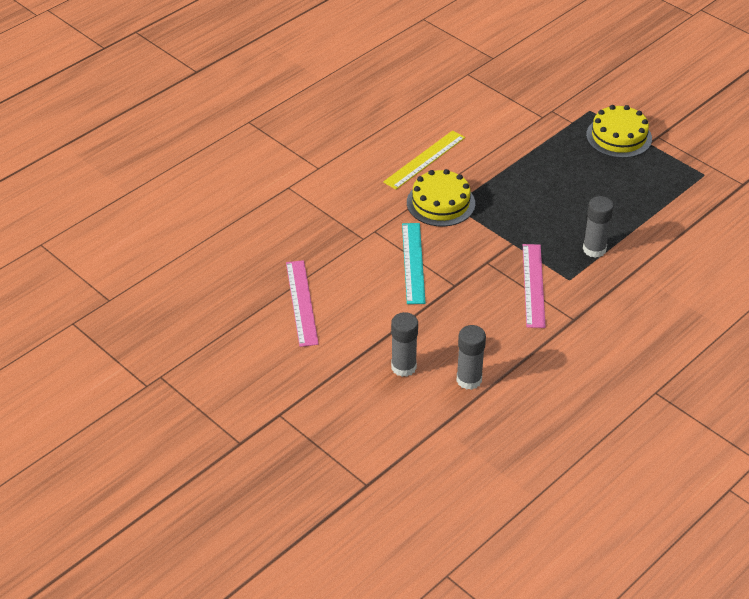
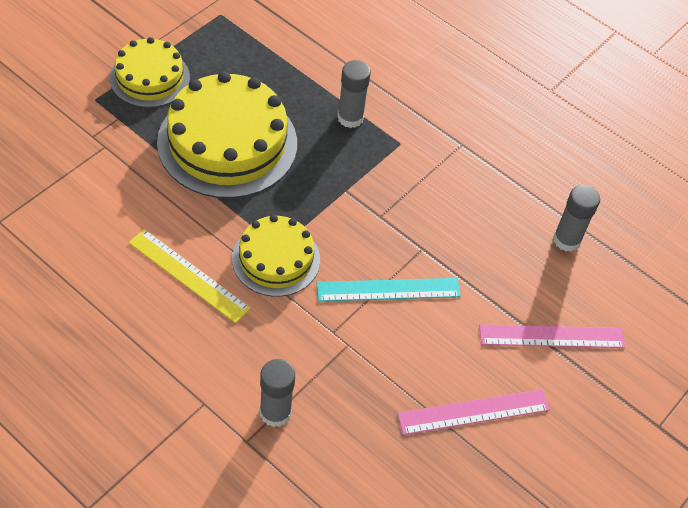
camera: 100 degrees left, 10 degrees up
(403, 367) = (560, 300): grey glue stick -> grey glue stick (275, 412)
(533, 285) = (413, 175): pink ruler -> pink ruler (551, 336)
(555, 178) = (227, 142): none -> yellow cake

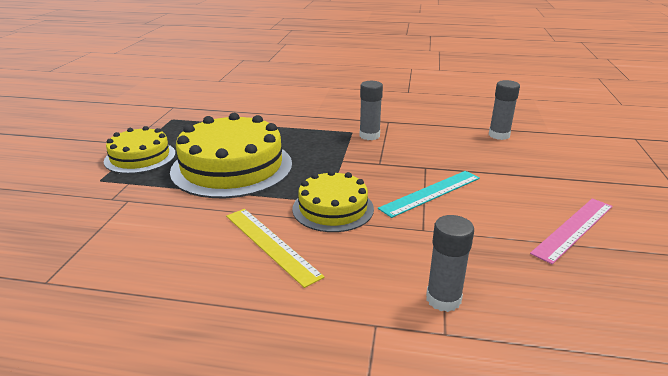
camera: 25 degrees left, 25 degrees down
(188, 275) = (271, 244): yellow ruler -> yellow ruler turned 45 degrees clockwise
(350, 118) = (307, 132): grey glue stick -> grey glue stick (369, 136)
(551, 336) = (556, 174): pink ruler -> none

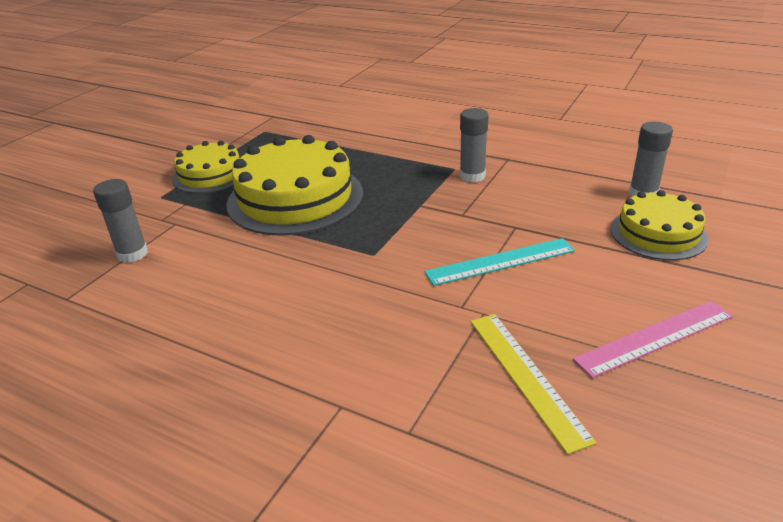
camera: 20 degrees right, 5 degrees up
(271, 244) = (286, 296): yellow ruler -> yellow ruler (526, 376)
(333, 208) = (374, 264): yellow cake -> yellow cake (658, 233)
(443, 299) = (431, 393): grey glue stick -> grey glue stick (132, 254)

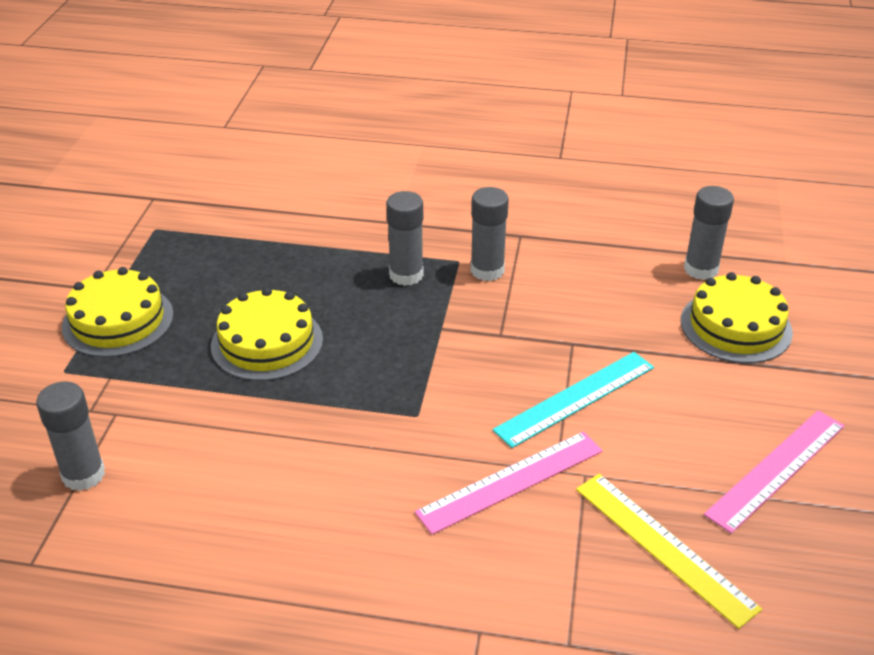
camera: 20 degrees left, 5 degrees up
(295, 198) = (267, 342): yellow cake -> yellow cake, size x0.59
(412, 172) = (406, 275): none -> grey glue stick
(421, 307) = (511, 481): none -> pink ruler

